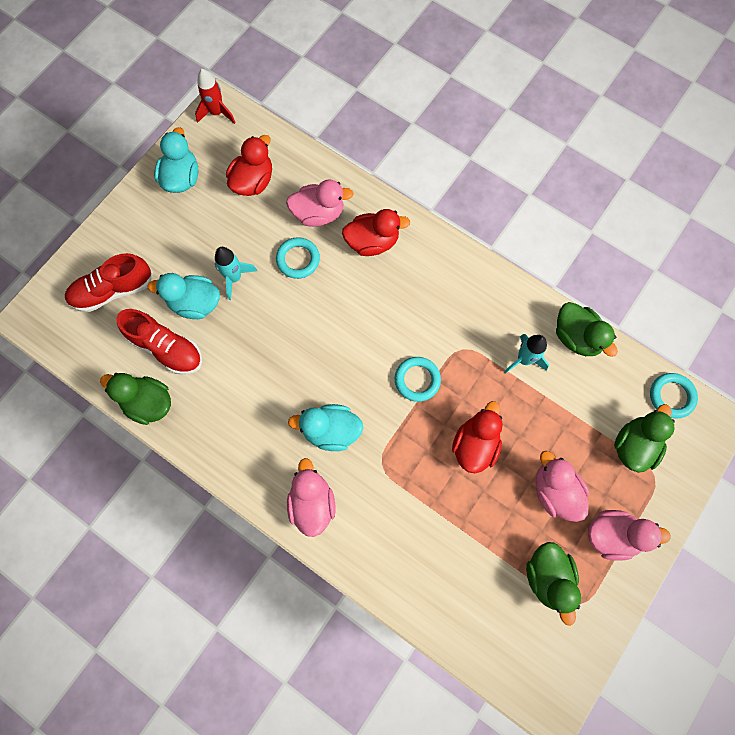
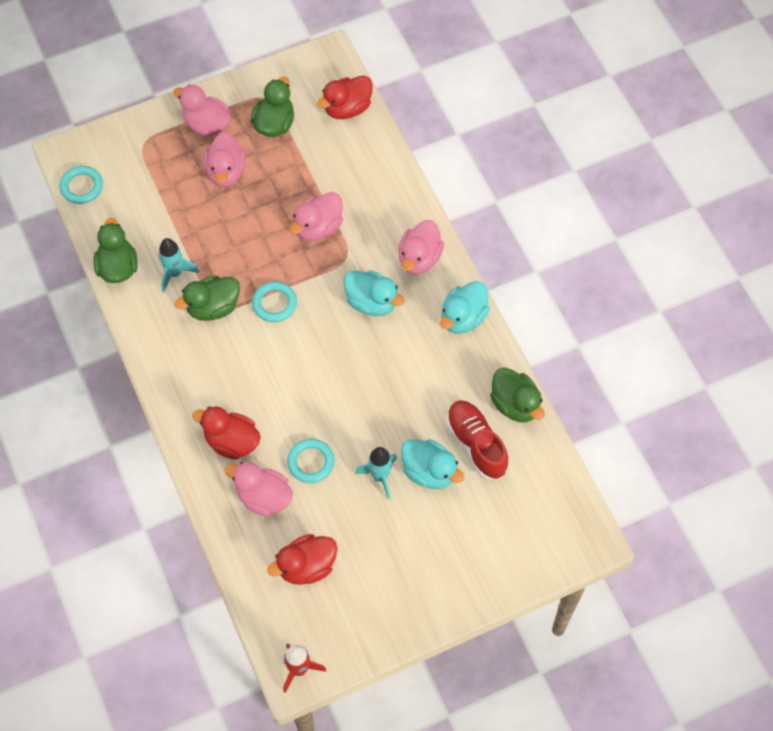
camera: 150 degrees left, 10 degrees down
(113, 290) = (500, 526): red shoe -> none
(181, 178) = (376, 611): turquoise duck -> turquoise duck (463, 318)
(427, 481) = (318, 227): none -> pink duck
(475, 445) = (263, 233): red duck -> red duck (347, 108)
(634, 445) = (140, 170): green duck -> green duck (213, 307)

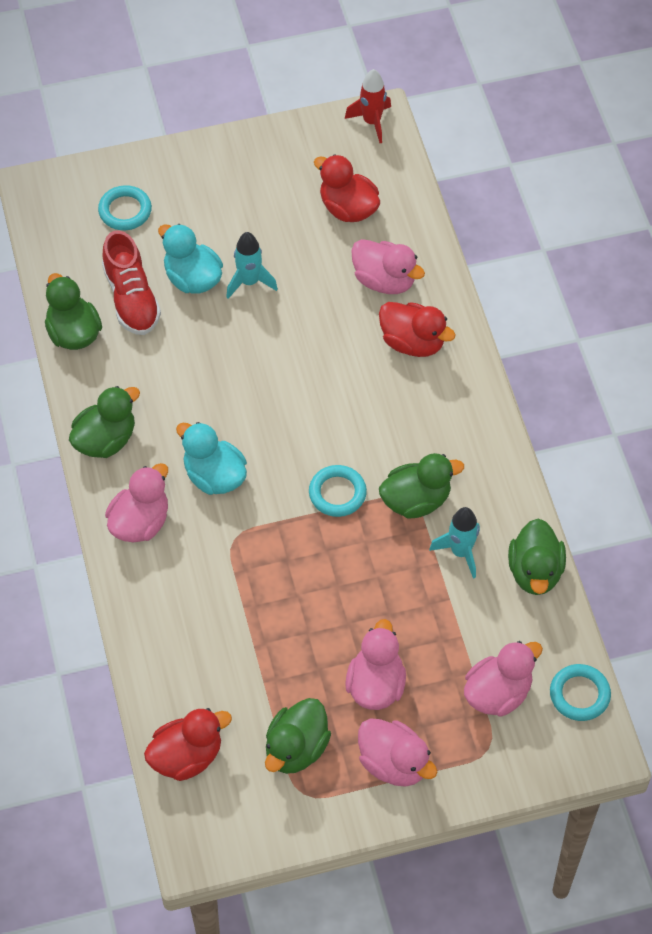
camera: 170 degrees left, 5 degrees down
(306, 566) = (348, 208): red duck -> red duck turned 120 degrees counterclockwise
(311, 462) = (325, 308): turquoise ring -> turquoise ring (125, 211)
(318, 227) = (262, 585): pink duck -> pink duck (498, 693)
(463, 318) = (105, 440): turquoise duck -> green duck

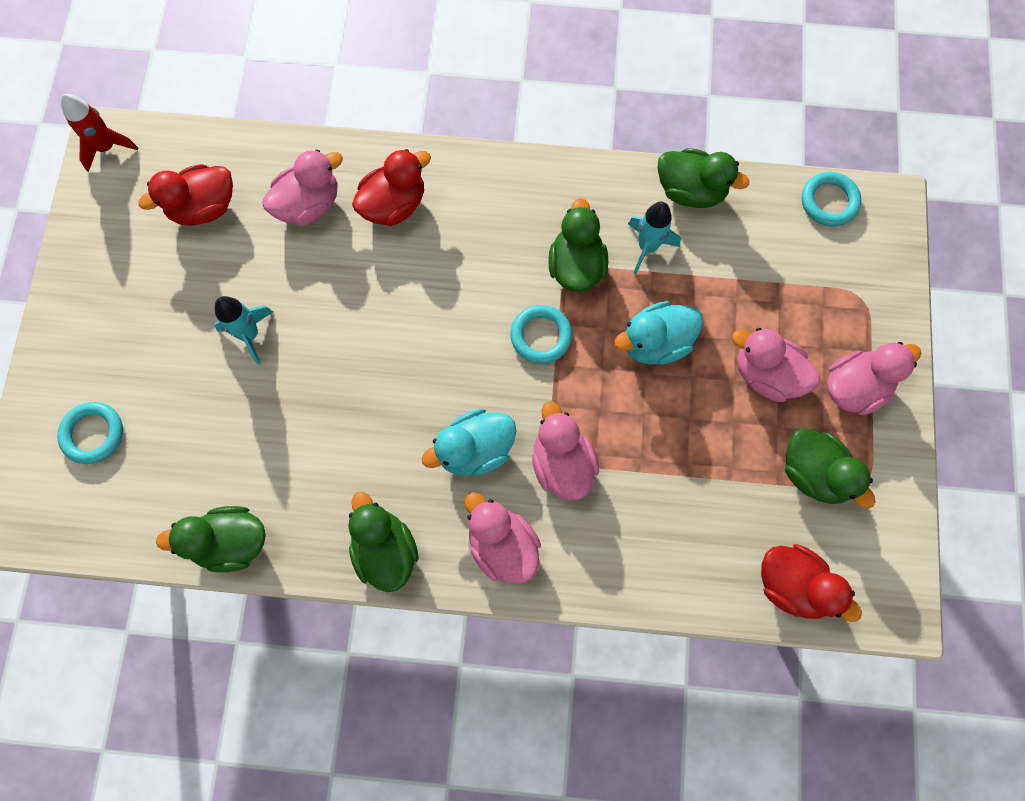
camera: 70 degrees left, 15 degrees up
(131, 298) = (213, 464): red shoe -> none
(187, 756) = (792, 585): red duck -> red duck turned 135 degrees clockwise
(192, 279) = (218, 391): turquoise duck -> turquoise duck (655, 343)
(498, 693) = (807, 269): pink duck -> pink duck (562, 463)

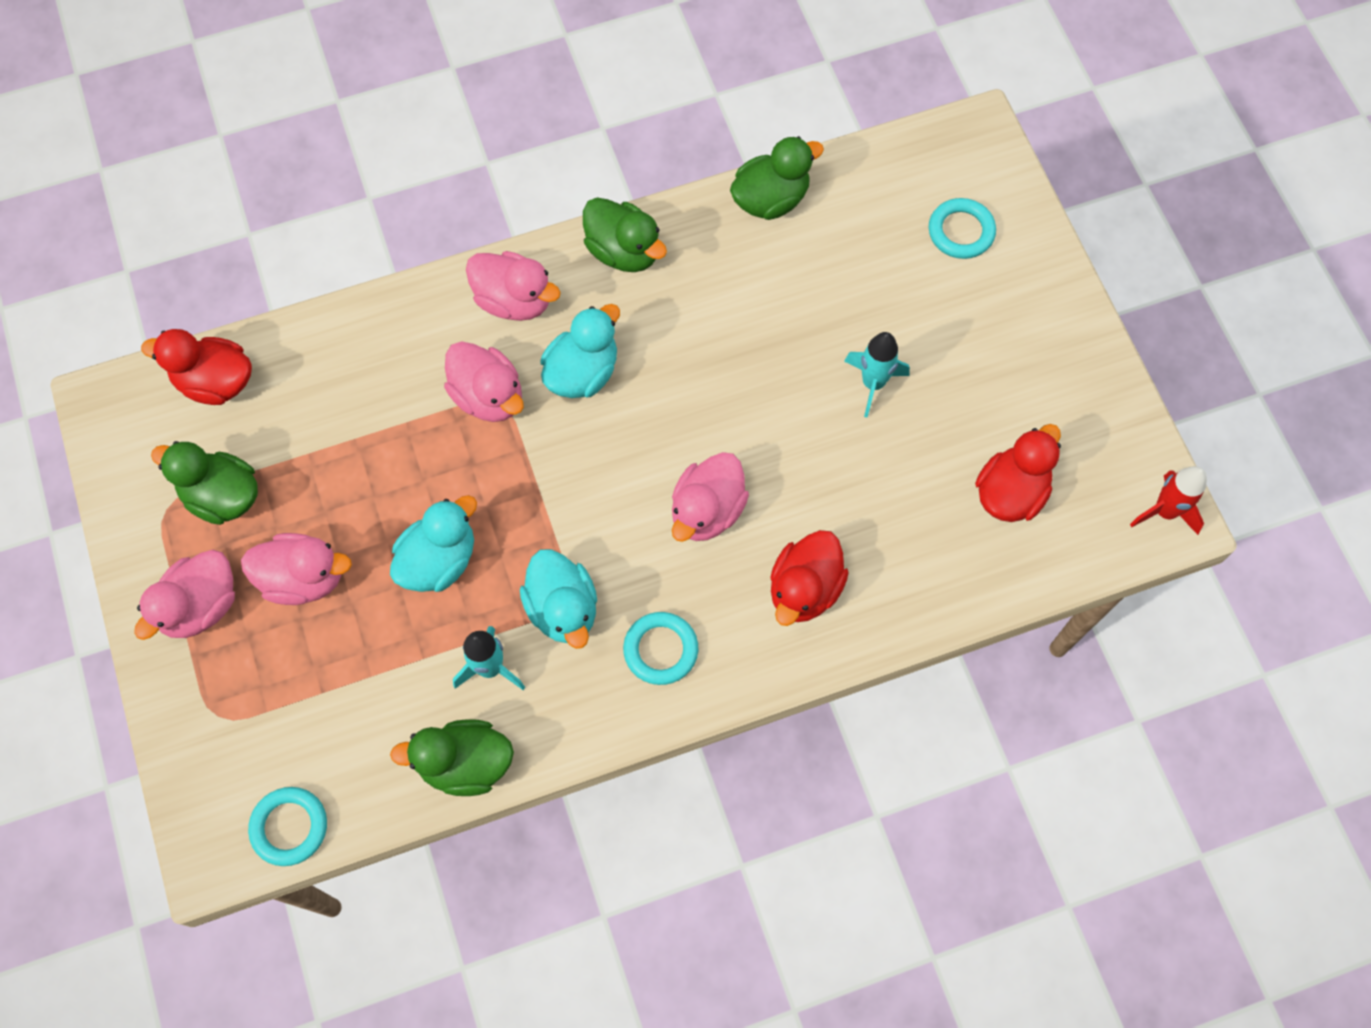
camera: 155 degrees right, 5 degrees down
(309, 205) = (899, 547): pink duck -> pink duck (707, 511)
(541, 336) = (567, 514): turquoise ring -> turquoise ring (661, 650)
(576, 266) = (563, 609): green duck -> turquoise duck

